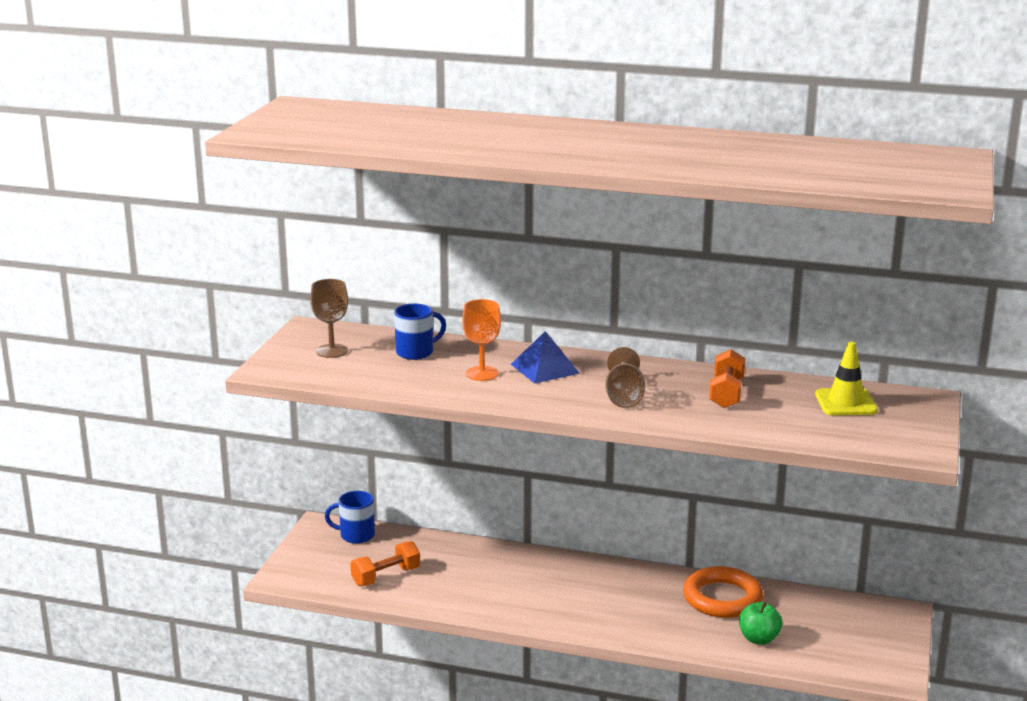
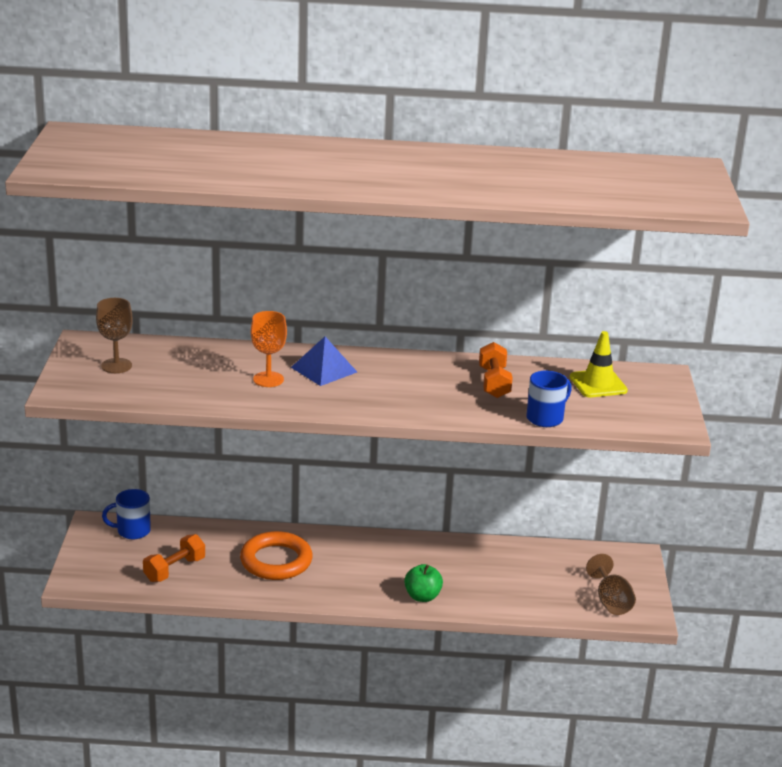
camera: 15 degrees left, 5 degrees up
(416, 352) = (198, 361): blue mug -> blue mug (546, 418)
(624, 397) = (406, 394): brown goblet -> brown goblet (611, 601)
(722, 598) = (483, 559): orange ring -> orange ring (276, 561)
(759, 639) = (525, 594): green apple -> green apple (422, 596)

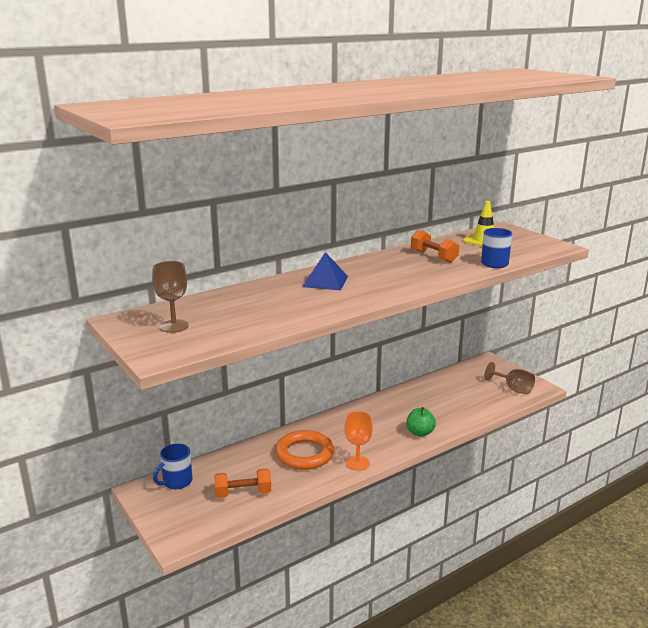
camera: 35 degrees left, 5 degrees down
(174, 570) = (243, 493): orange dumbbell -> orange dumbbell turned 75 degrees clockwise
(268, 379) = (300, 298): orange goblet -> orange goblet (357, 463)

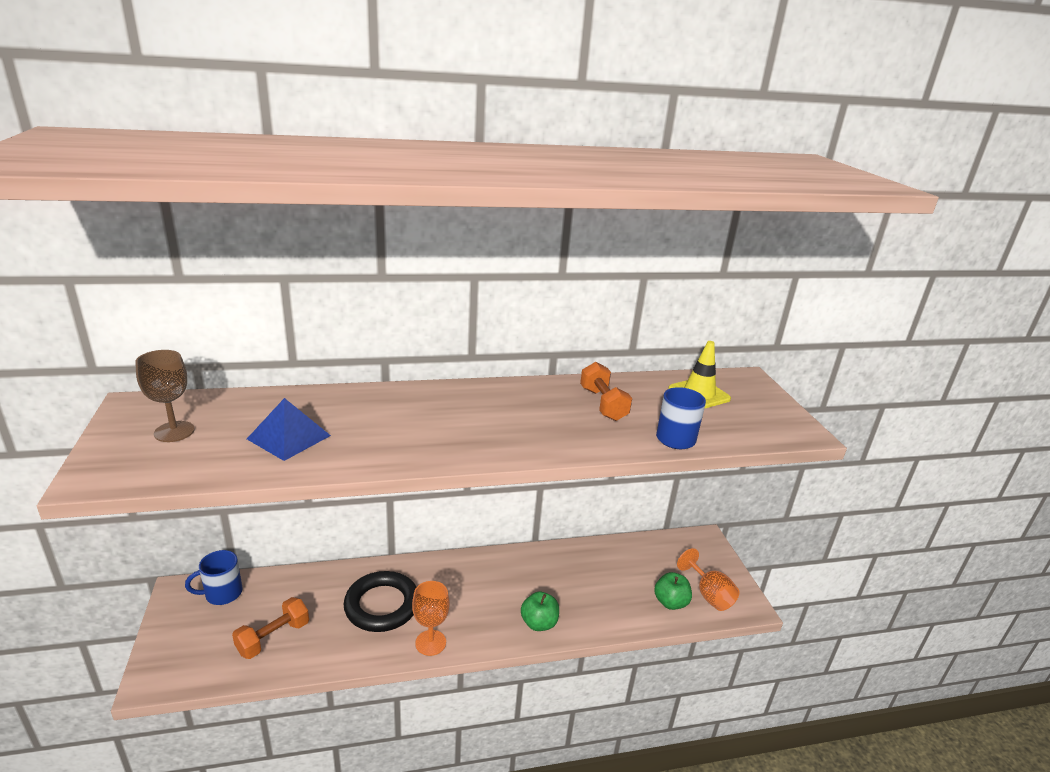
camera: 20 degrees right, 5 degrees up
(243, 493) = (273, 637): orange dumbbell -> orange dumbbell turned 60 degrees counterclockwise
(304, 454) = (382, 605): orange ring -> black ring
(325, 281) = (423, 409): blue pyramid -> blue pyramid (289, 437)
(493, 399) = (670, 602): none -> green apple
(513, 389) = (709, 595): brown goblet -> orange goblet

